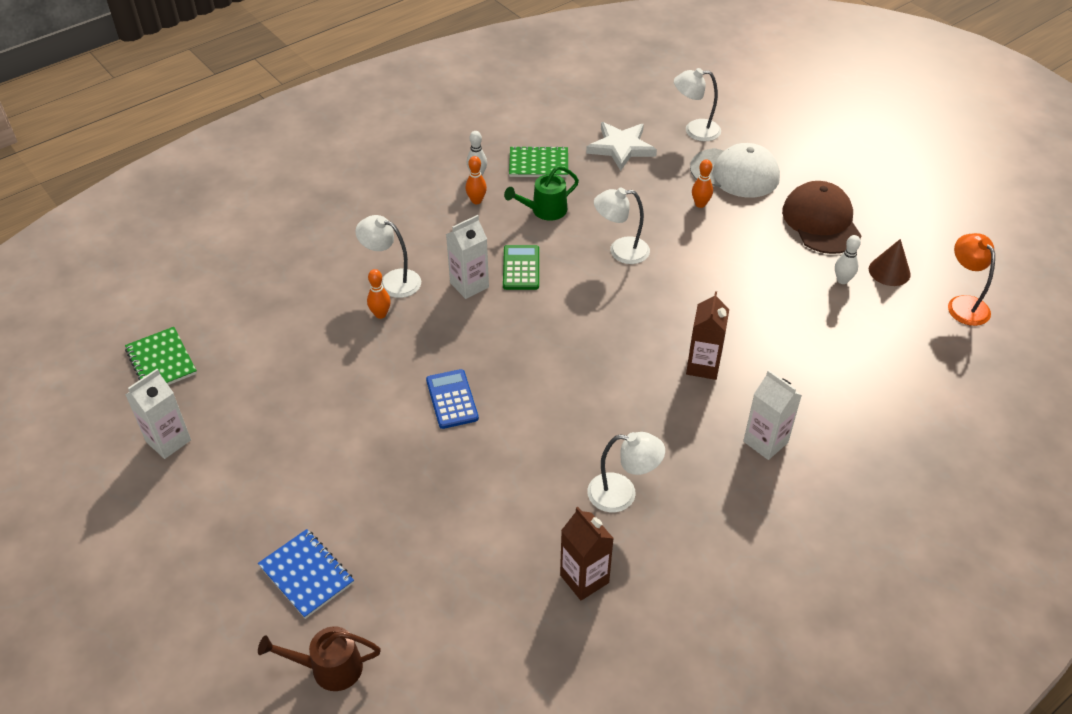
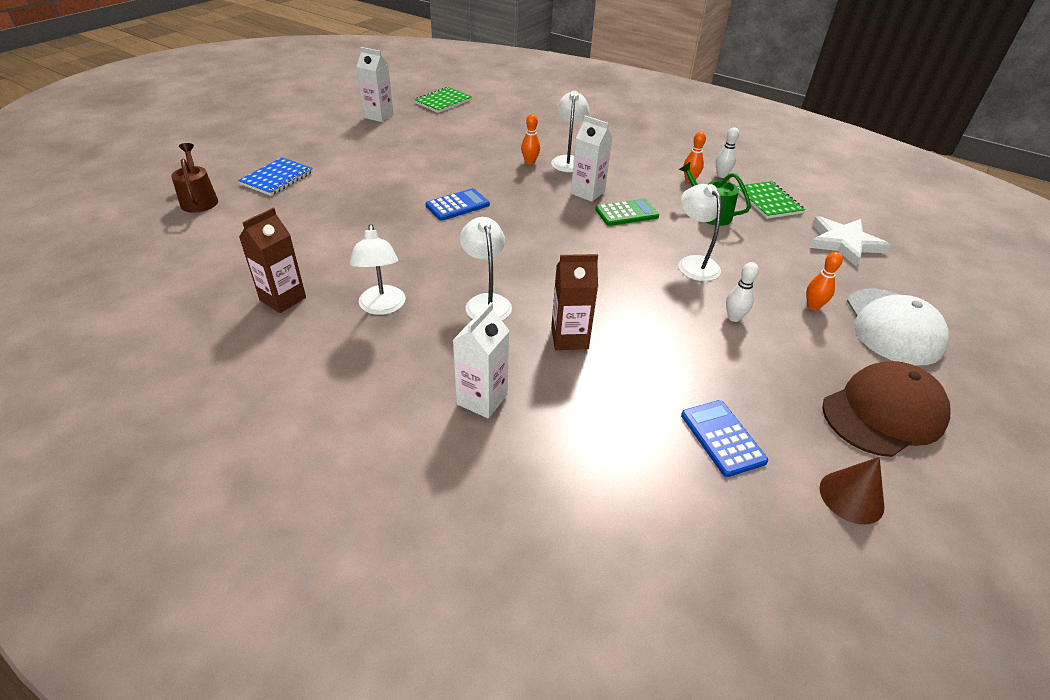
camera: 70 degrees right, 5 degrees down
(694, 130) = (930, 287): white lamp -> white lamp (486, 302)
(830, 313) = (722, 438): none -> blue calculator
(842, 280) = (791, 445): white bowling pin -> white bowling pin (734, 317)
(963, 304) = (857, 604): orange lamp -> none

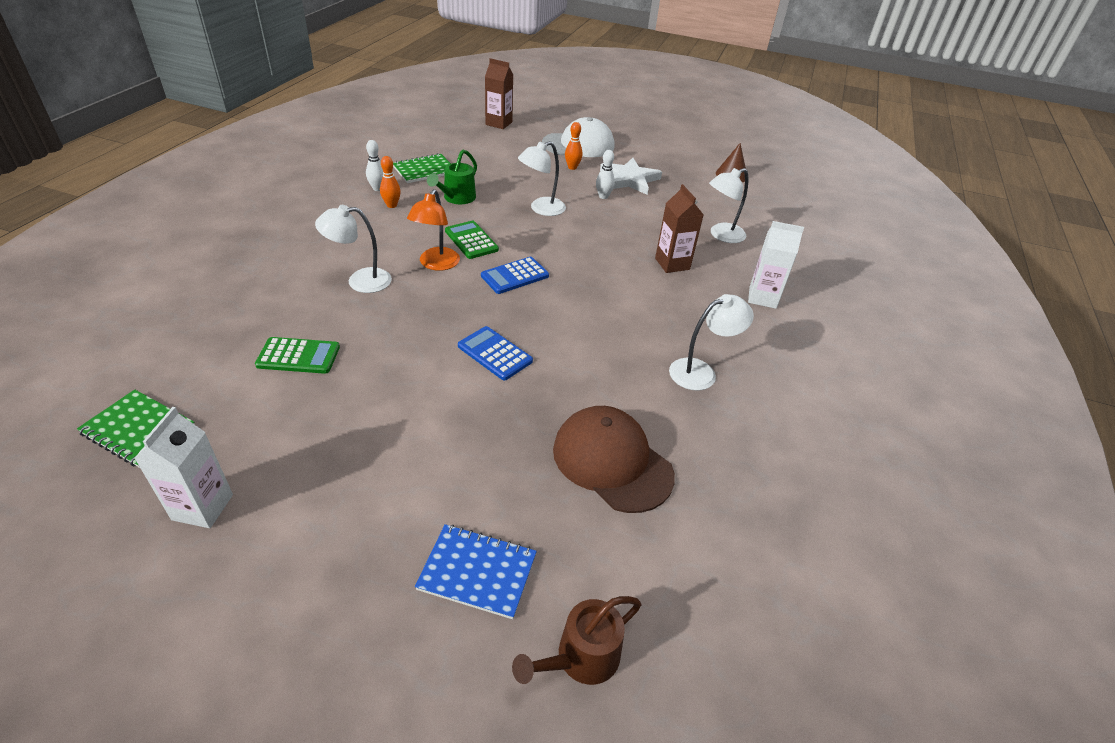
camera: 105 degrees left, 0 degrees up
(283, 299) = (735, 449): brown carton -> brown carton (499, 123)
(486, 138) = (298, 356): none -> green calculator
(486, 302) = (655, 309): white lamp -> white lamp (721, 235)
(530, 162) = (369, 309): orange bowling pin -> none
(587, 193) = (436, 264): white carton -> orange lamp
(722, 438) = (721, 207): blue calculator -> blue calculator (515, 276)
(843, 243) = (482, 147): white star -> white star (629, 179)
(883, 413) = (662, 159): brown cap -> brown cap (612, 461)

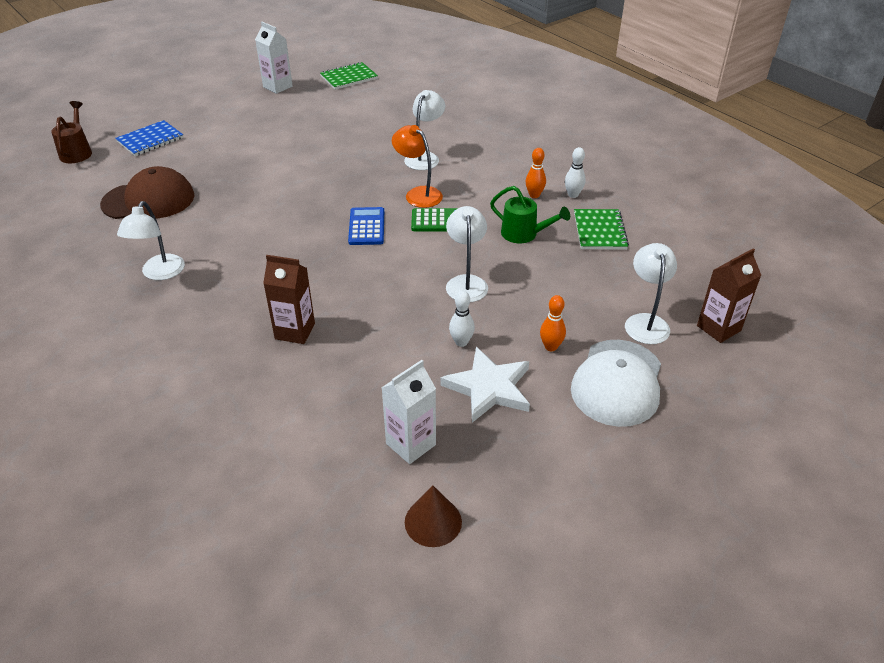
camera: 125 degrees right, 0 degrees up
(298, 356) = (362, 123): green calculator -> none
(456, 198) = (524, 234): green watering can -> green watering can turned 150 degrees clockwise
(495, 354) = (287, 189): blue calculator -> none
(721, 235) = (305, 404): white lamp -> white lamp (645, 322)
(762, 297) = (185, 368): white carton -> white carton (411, 444)

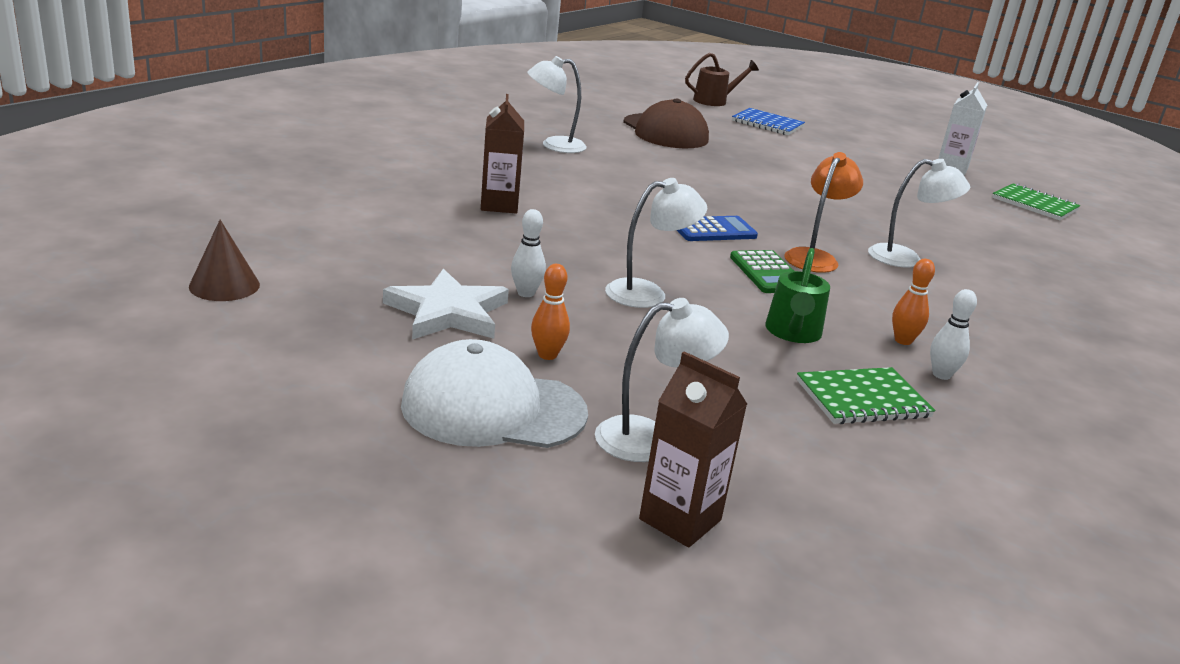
camera: 70 degrees right, 15 degrees down
(411, 444) = (340, 270): white carton -> none

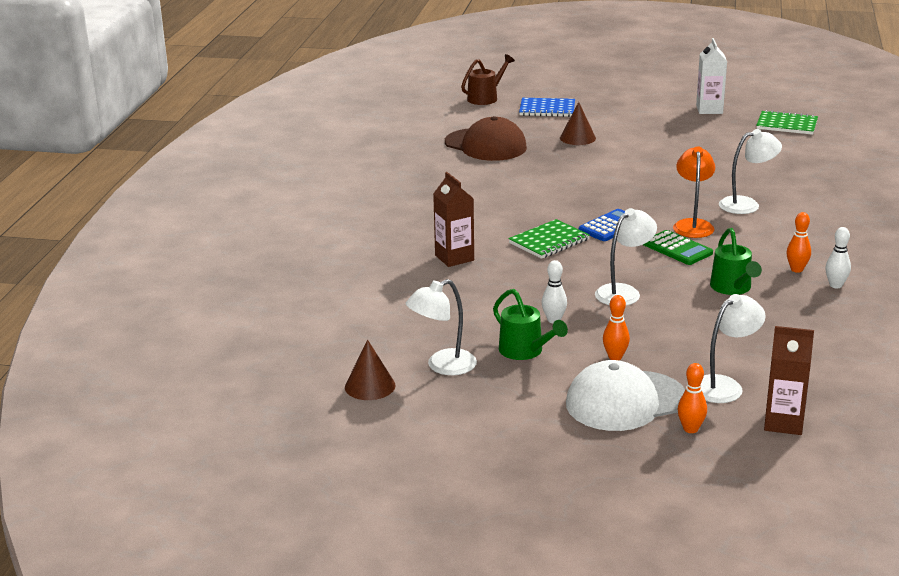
camera: 20 degrees left, 0 degrees up
(448, 312) = (525, 351): white star -> green watering can
(535, 476) = (690, 429): none -> orange bowling pin
(554, 145) = (425, 188): white lamp -> white lamp (442, 366)
(771, 152) = (577, 138): none -> brown cone
(862, 399) = (808, 318): green notebook -> green notebook (549, 241)

